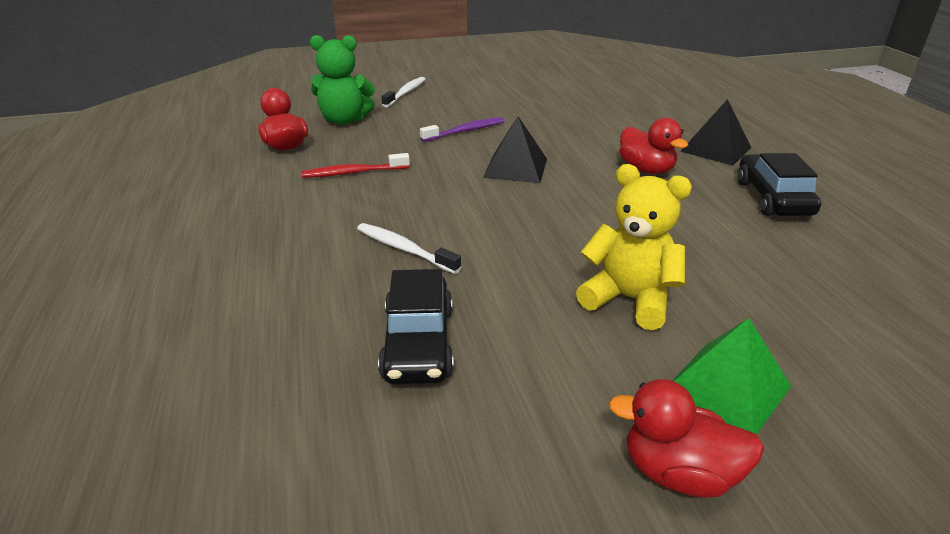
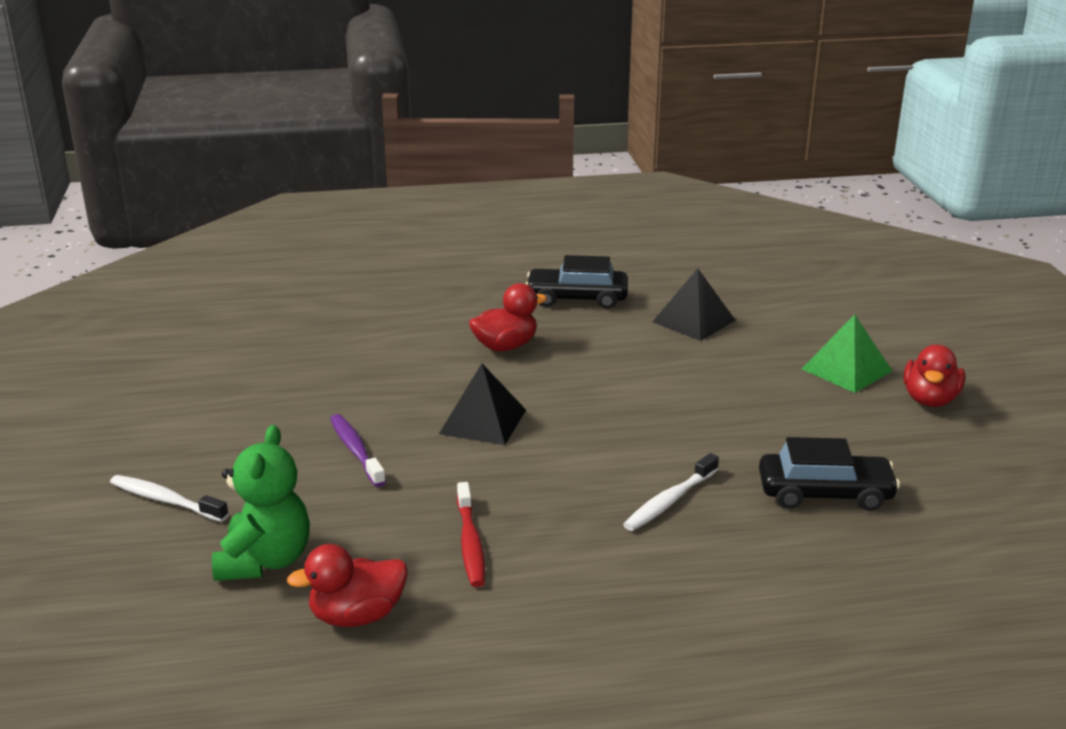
camera: 85 degrees left, 5 degrees down
(629, 299) = (747, 389): yellow teddy bear -> none
(716, 149) = (464, 303): black pyramid -> black pyramid (694, 321)

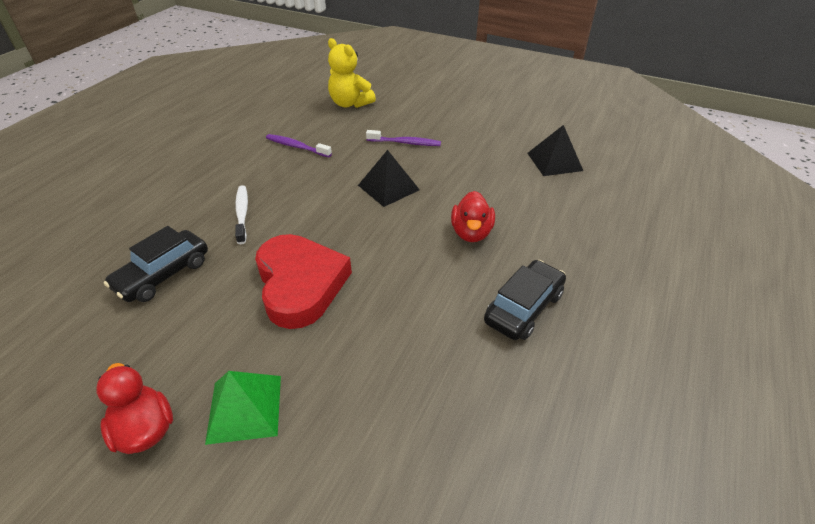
camera: 125 degrees right, 15 degrees up
(165, 500) = (419, 94): white toothbrush -> none
(265, 561) = (350, 103): green teddy bear -> yellow teddy bear
(357, 616) = (292, 111): red duck -> none
(470, 543) = (296, 147): red toothbrush -> purple toothbrush
(694, 321) = (421, 360): black pyramid -> black pyramid (554, 161)
(707, 405) = (300, 284): none -> red heart

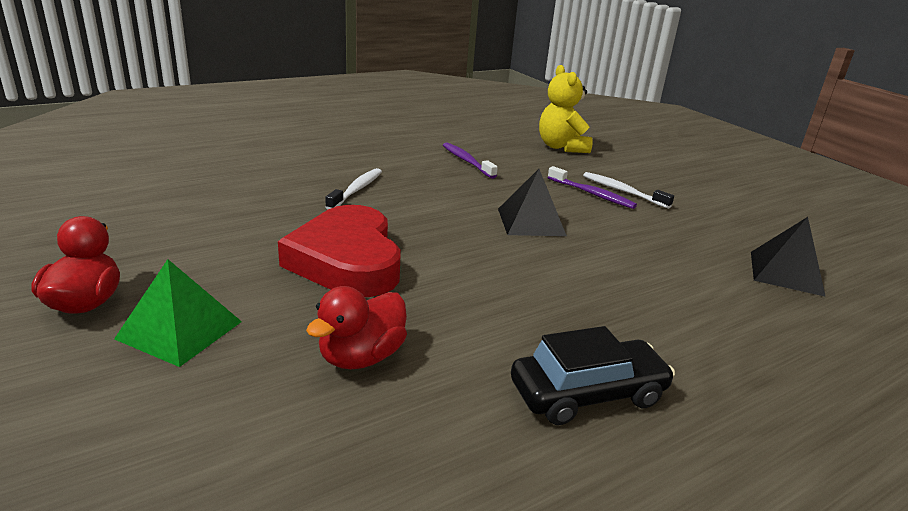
camera: 30 degrees right, 15 degrees down
(163, 275) = (237, 205): black car -> none
(300, 284) = (347, 260): red heart -> red heart turned 150 degrees clockwise
(422, 131) = (622, 191): none -> white toothbrush
(471, 233) = (591, 295): red duck -> red duck (361, 357)

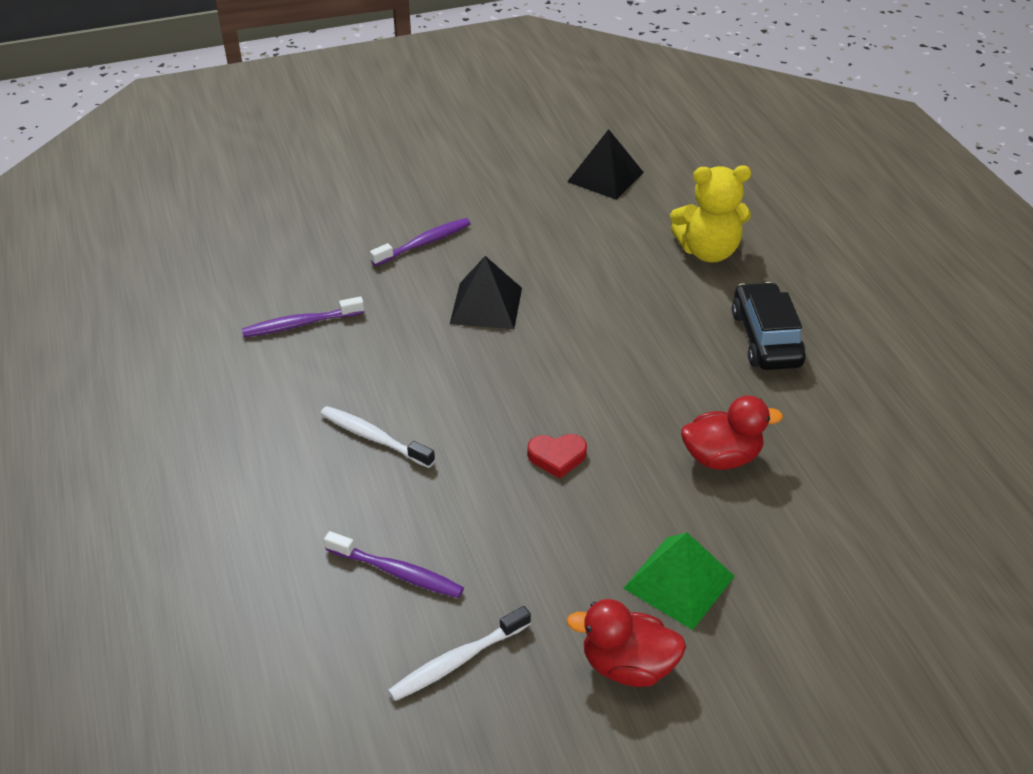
camera: 75 degrees left, 15 degrees up
(219, 205) = (397, 572): none -> purple toothbrush
(347, 260) = (557, 457): red heart -> red heart, size x0.41
(361, 357) = (721, 457): red duck -> red duck turned 60 degrees counterclockwise
(561, 147) = (272, 230): yellow teddy bear -> yellow teddy bear (708, 251)
(622, 191) = (421, 218): white toothbrush -> white toothbrush (457, 661)

